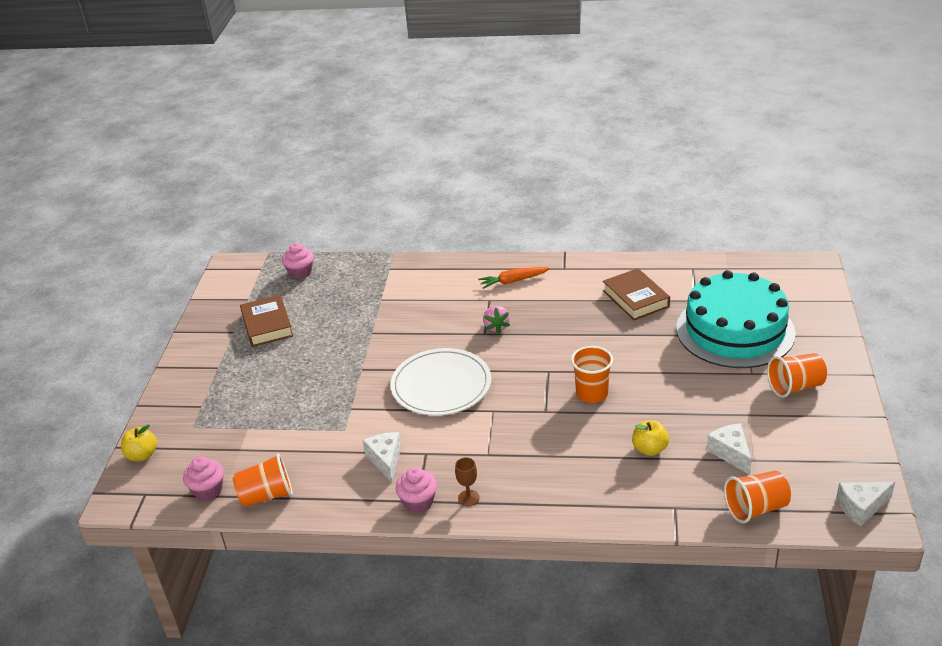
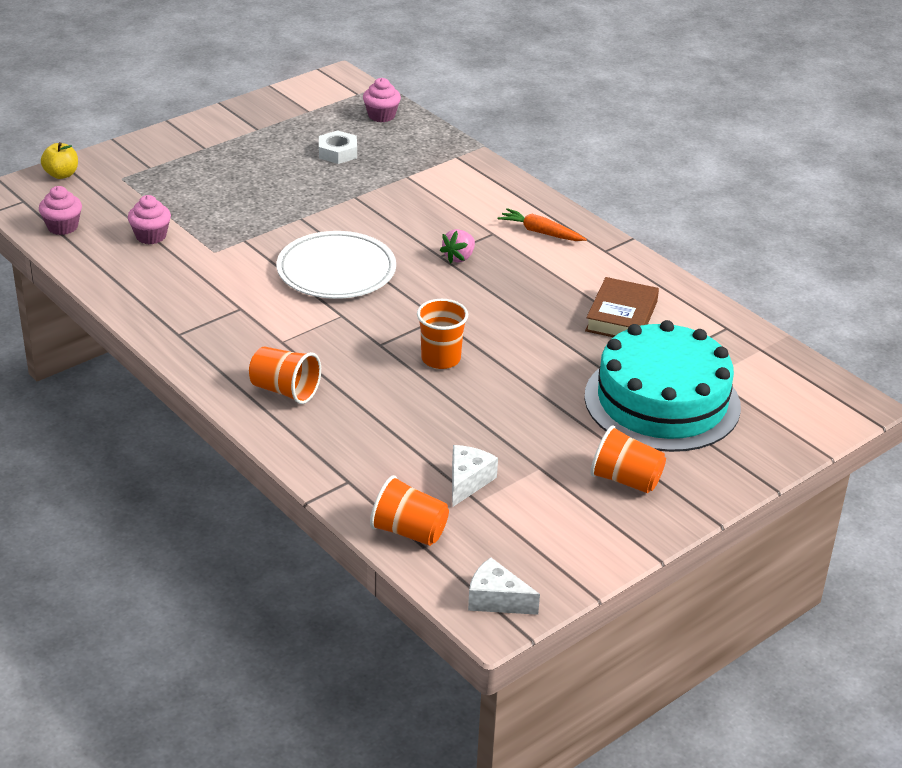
camera: 40 degrees right, 0 degrees up
(267, 325) = (289, 140): brown book -> none
(267, 495) = (91, 257): orange cup -> orange cup (285, 390)
(313, 312) = (337, 152): none -> white nut
(385, 460) = (205, 292): white cheese -> none
(418, 502) = (178, 336): pink cupcake -> pink cupcake (151, 236)
(468, 498) = (215, 359): brown goblet -> none
(649, 449) = (408, 430): yellow apple -> none

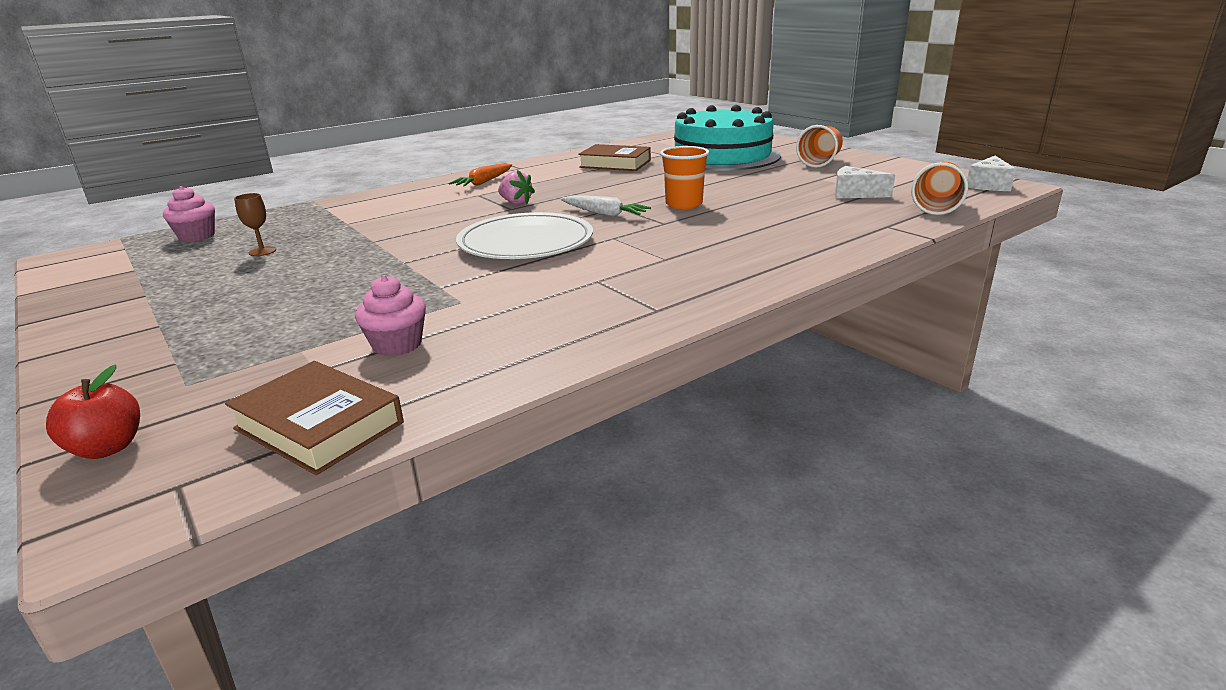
camera: 85 degrees left, 10 degrees down
(61, 174) = (107, 448): yellow apple -> red apple
(62, 227) = (319, 425): pink cupcake -> brown book
(285, 390) = (757, 253): orange cup -> none
(337, 152) = (262, 251): white nut -> brown goblet
(414, 310) = (604, 214): none -> white carrot

